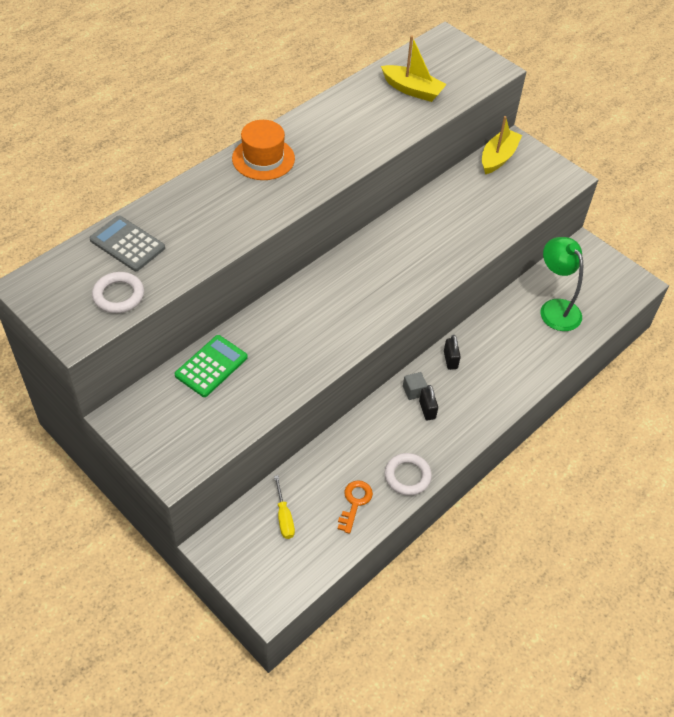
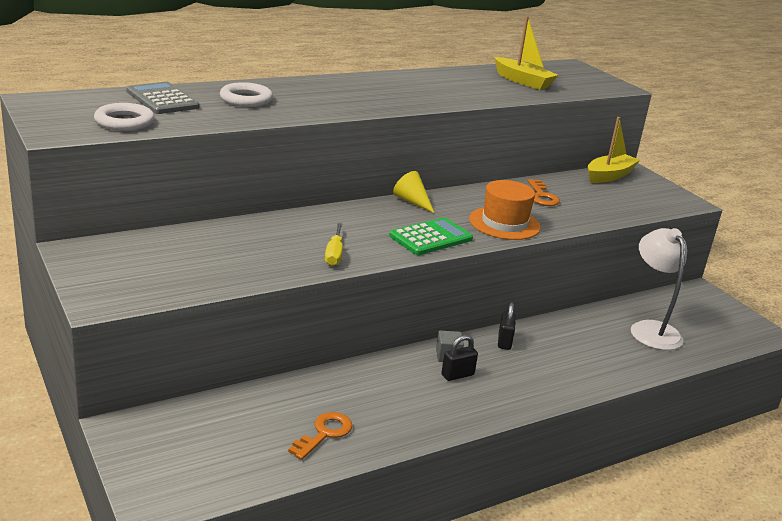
camera: 15 degrees right, 25 degrees down
(211, 366) = (205, 239): green calculator -> green calculator (431, 237)
(263, 158) = (342, 85): orange hat -> orange hat (504, 223)
(284, 517) = (227, 425): yellow screwdriver -> yellow screwdriver (334, 254)
(350, 255) = (412, 201): none -> yellow cone
(407, 476) = (405, 426): white ring -> white ring (246, 99)
(427, 410) = (457, 375): black padlock -> black padlock turned 60 degrees clockwise
(452, 210) = (542, 196): none -> orange key
(555, 308) = (651, 329): green lamp -> white lamp

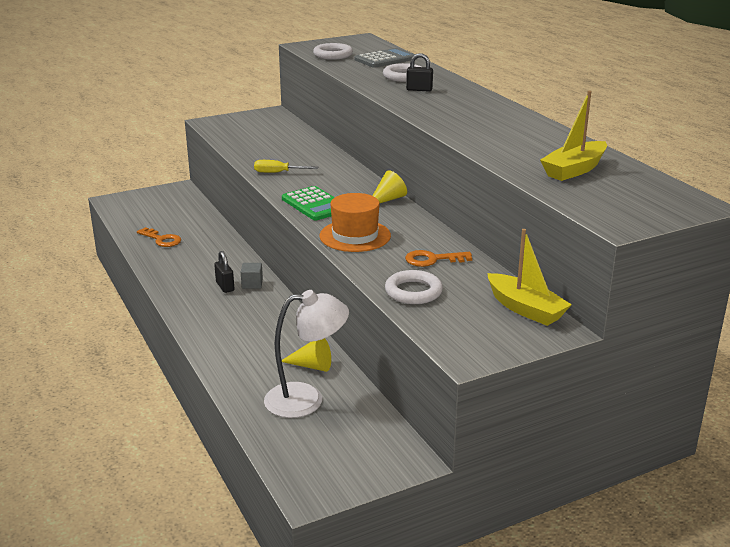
camera: 95 degrees right, 0 degrees up
(504, 341) = (276, 310): black padlock -> black padlock (419, 90)
(598, 325) = (311, 366): none -> yellow cone
(603, 209) = (413, 292): none -> white ring

